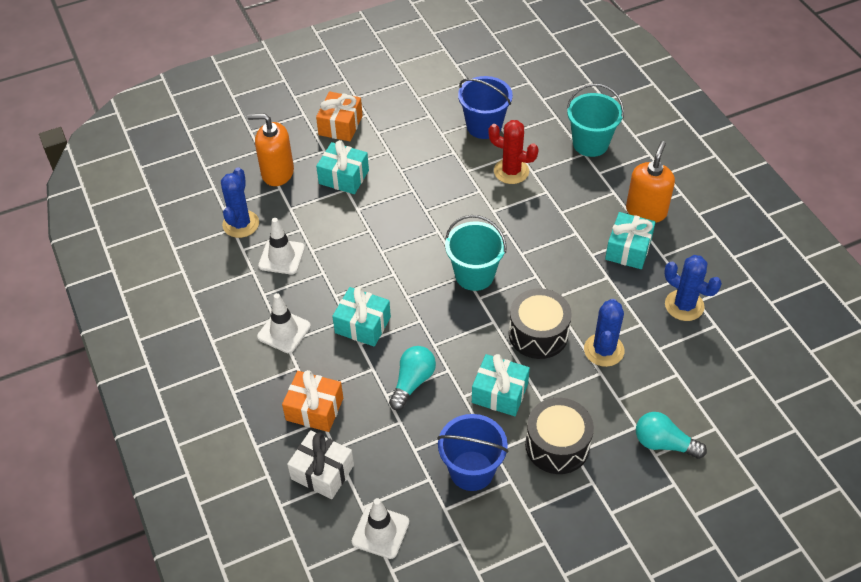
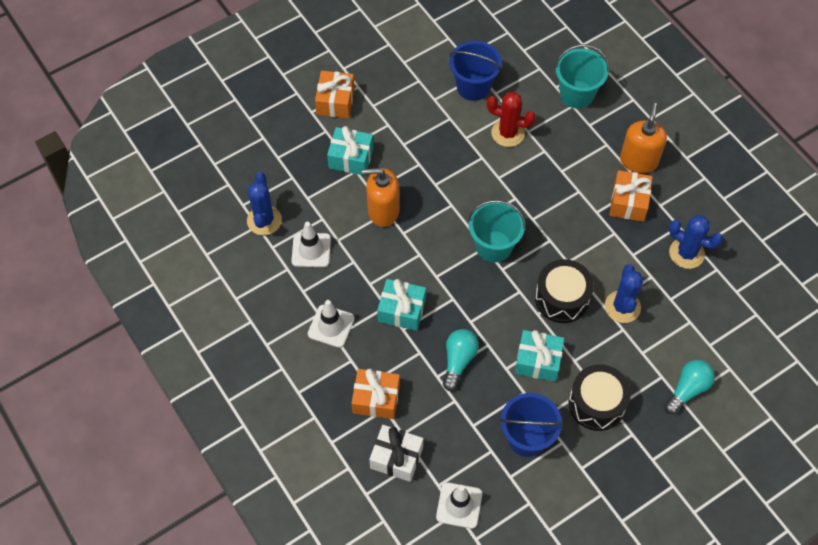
camera: 10 degrees left, 10 degrees up
(277, 173) = (286, 161): orange soap dispenser -> orange soap dispenser (383, 211)
(628, 249) = (628, 202): turquoise gift -> orange gift
(663, 443) = (687, 389): turquoise light bulb -> turquoise light bulb turned 120 degrees clockwise

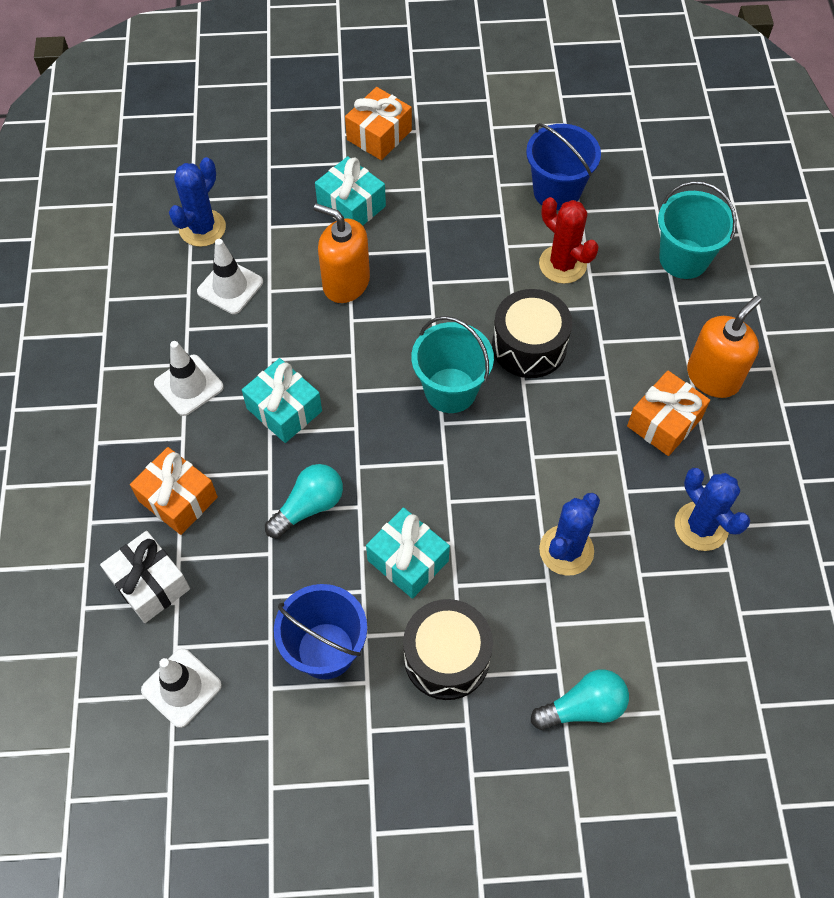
camera: 30 degrees right, 0 degrees up
(562, 298) = (493, 498): black drum -> black drum (529, 346)

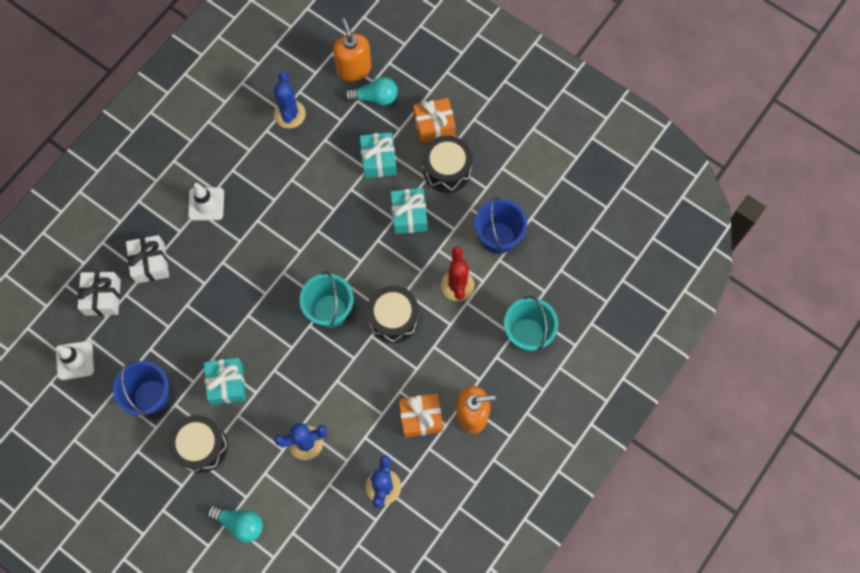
camera: 40 degrees right, 10 degrees up
(178, 499) = (150, 263): orange gift -> white gift
(202, 228) = (289, 114): blue cactus -> blue cactus turned 75 degrees counterclockwise
(230, 287) = (273, 162): white traffic cone -> none
(284, 410) = (240, 255): turquoise gift -> turquoise gift (409, 215)
(309, 506) = (206, 317): turquoise light bulb -> turquoise light bulb (375, 97)
(346, 283) = (333, 206): orange soap dispenser -> orange soap dispenser (353, 69)
(436, 166) = (447, 170): none -> black drum

